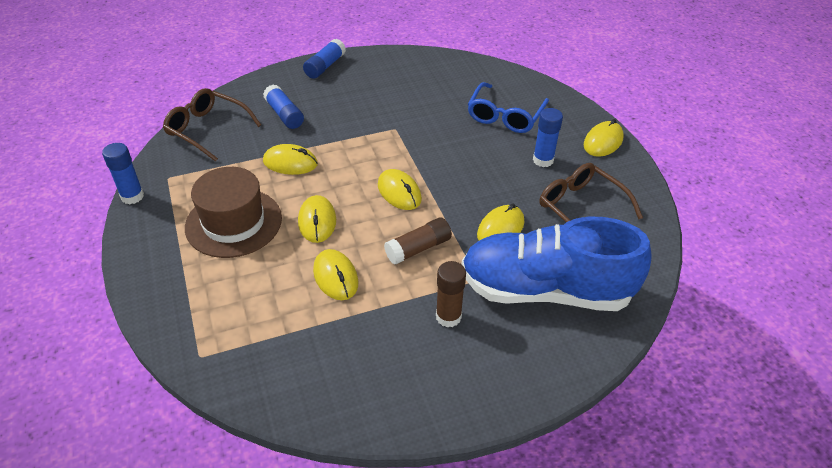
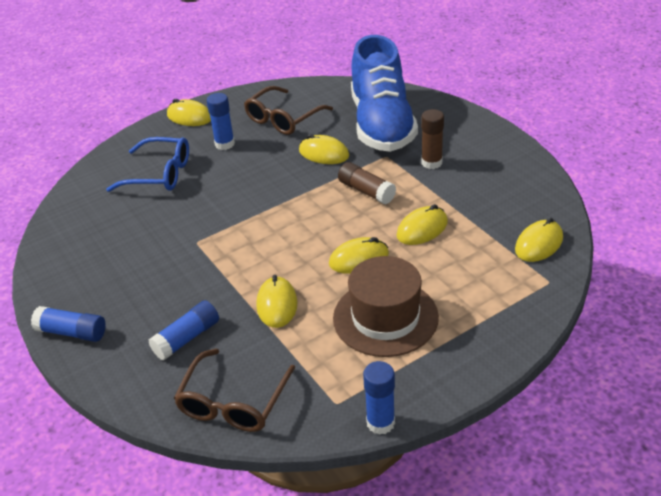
camera: 100 degrees left, 5 degrees down
(399, 192) = (298, 217): yellow mouse -> yellow mouse (539, 244)

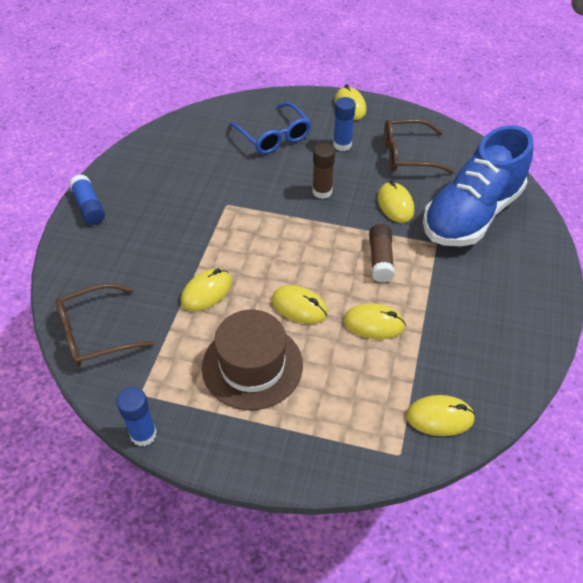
camera: 45 degrees right, 10 degrees up
(187, 338) = (132, 266): blue glue stick -> none
(431, 163) = (461, 277): brown glue stick -> brown glue stick (322, 191)

